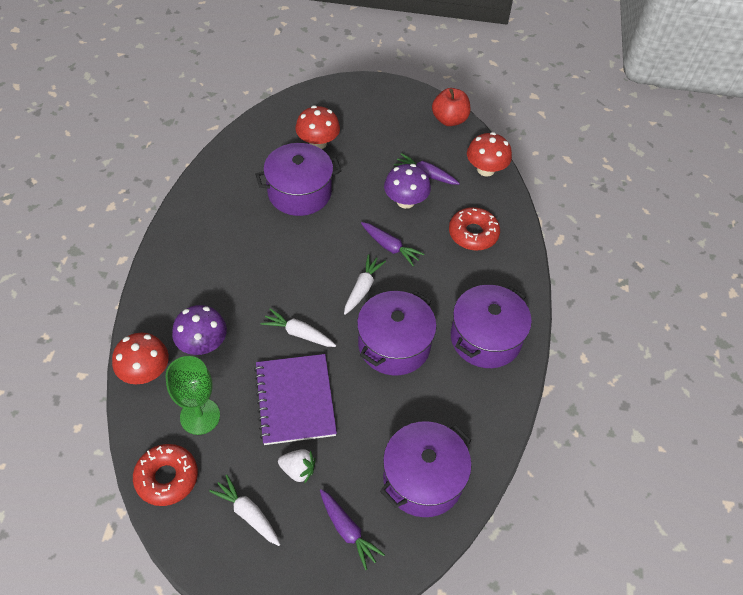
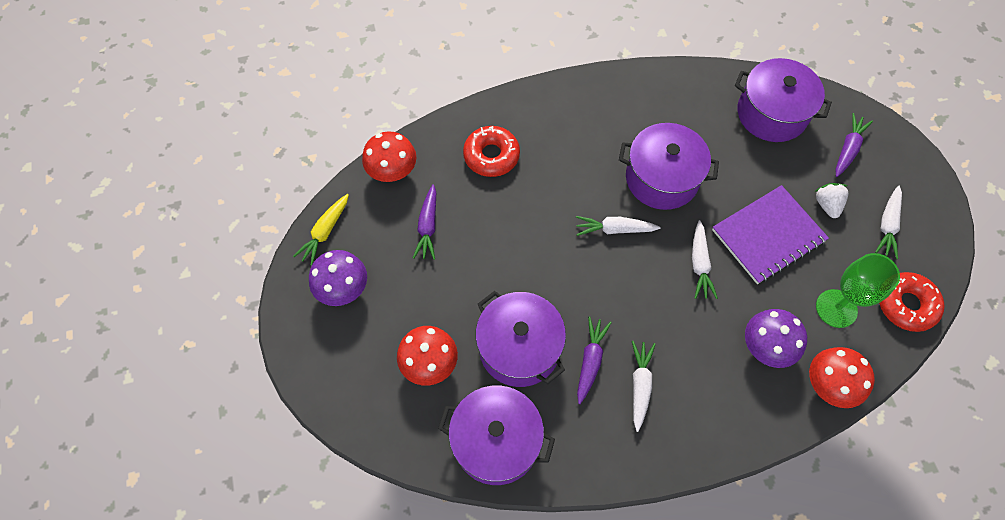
camera: 110 degrees left, 10 degrees up
(228, 249) = (640, 385): none -> white carrot
(390, 247) = (549, 224): purple carrot -> purple carrot (590, 360)
(405, 201) = (477, 232): purple mushroom -> purple mushroom (343, 289)
(449, 119) = (325, 232): red apple -> yellow carrot
(485, 338) = (611, 109): purple pot -> purple pot (496, 441)

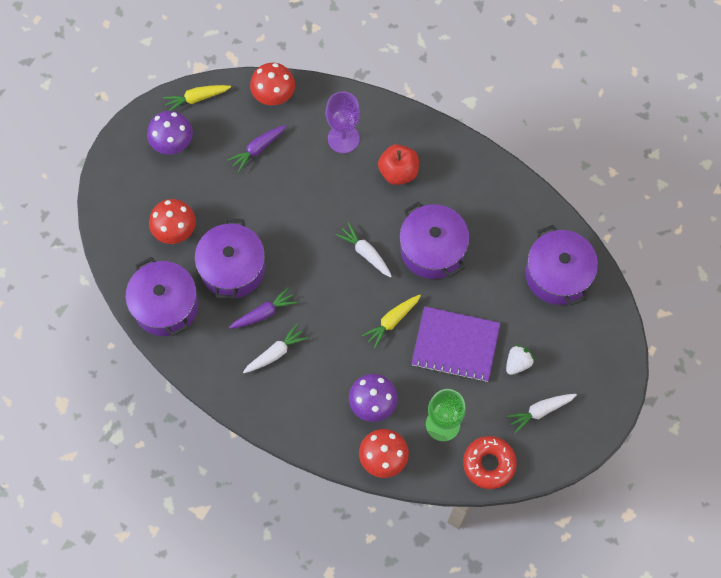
camera: 45 degrees right, 5 degrees up
(491, 156) = (343, 138): red donut -> purple goblet
(565, 143) = (398, 172): none -> red apple
(699, 264) = (391, 321): white carrot -> yellow carrot
(848, 149) = (579, 343): purple carrot -> none

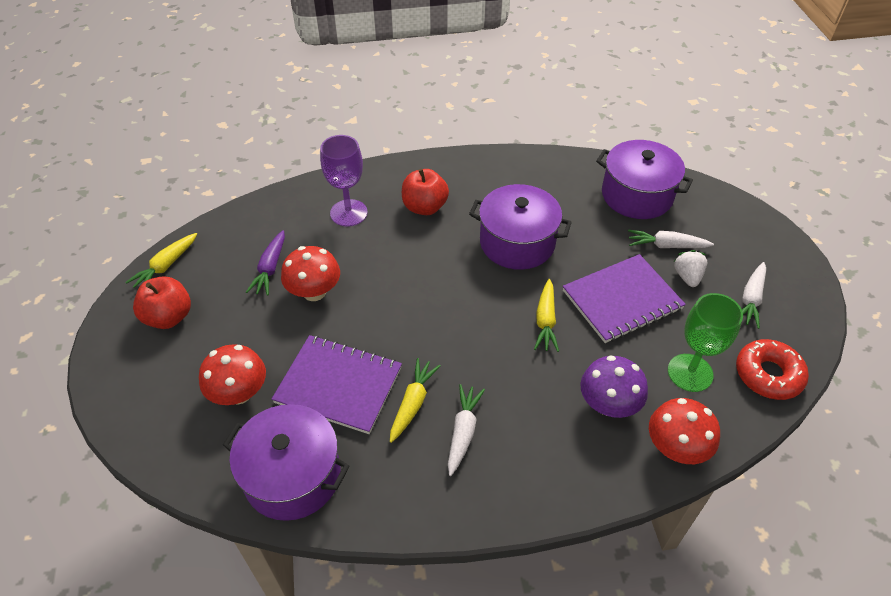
camera: 40 degrees left, 20 degrees down
(172, 143) = (169, 317): purple mushroom -> red apple
(232, 268) = (338, 385): purple pot -> purple notebook
(264, 313) = (413, 403): purple carrot -> yellow carrot
(273, 95) = (247, 219): red mushroom -> red mushroom (314, 292)
(365, 253) = (460, 283): white carrot -> white carrot (666, 246)

